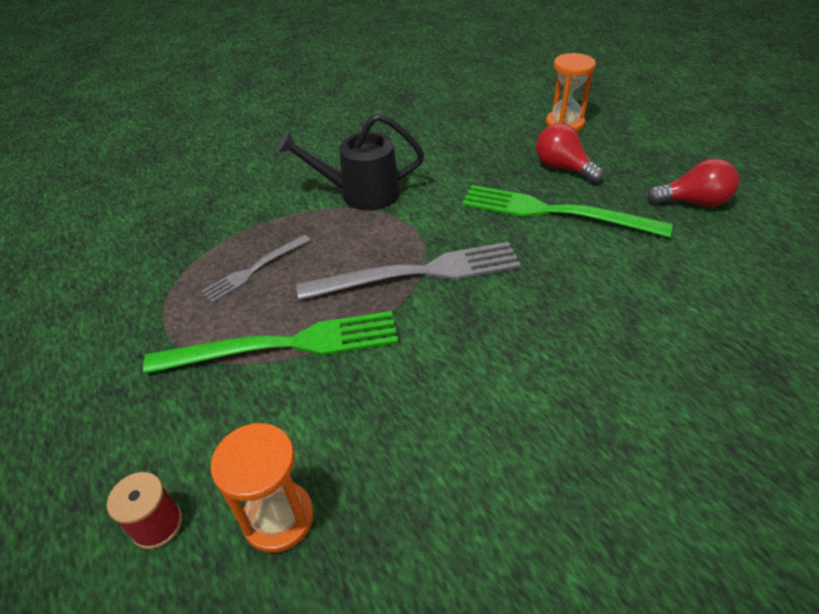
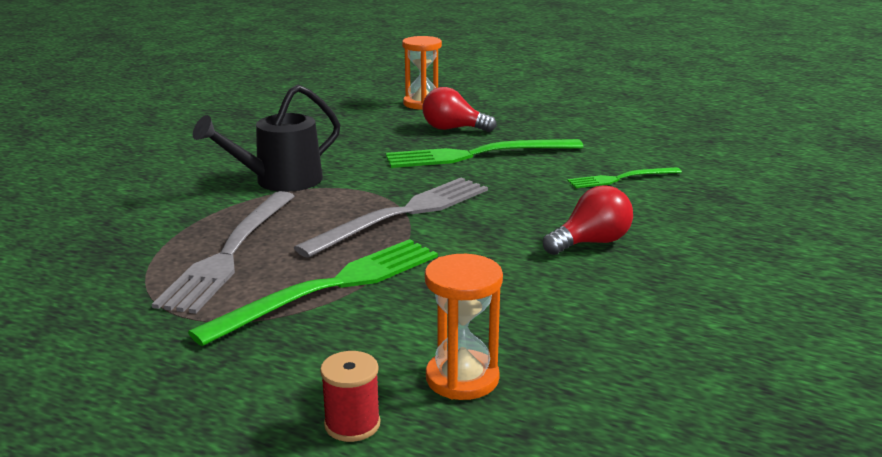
camera: 35 degrees left, 20 degrees down
(255, 269) = (230, 252): grey fork -> grey fork, size x1.79
(672, 299) = (621, 178): none -> green fork
(693, 202) = (577, 127): red light bulb -> red light bulb (591, 243)

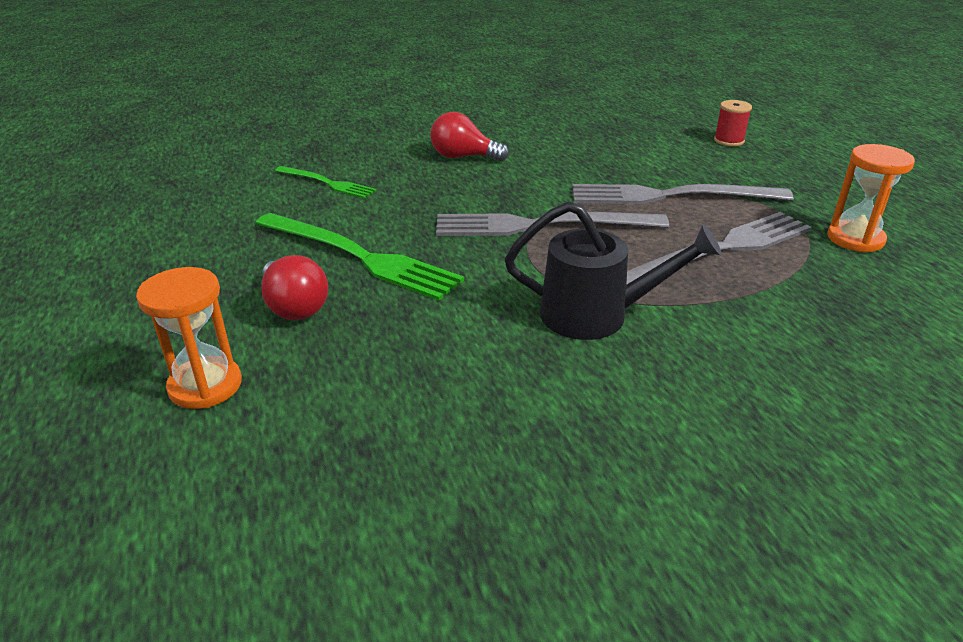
camera: 135 degrees left, 10 degrees up
(330, 288) = (671, 196): green fork -> grey fork
(462, 378) = (655, 136): orange hourglass -> orange hourglass (855, 239)

